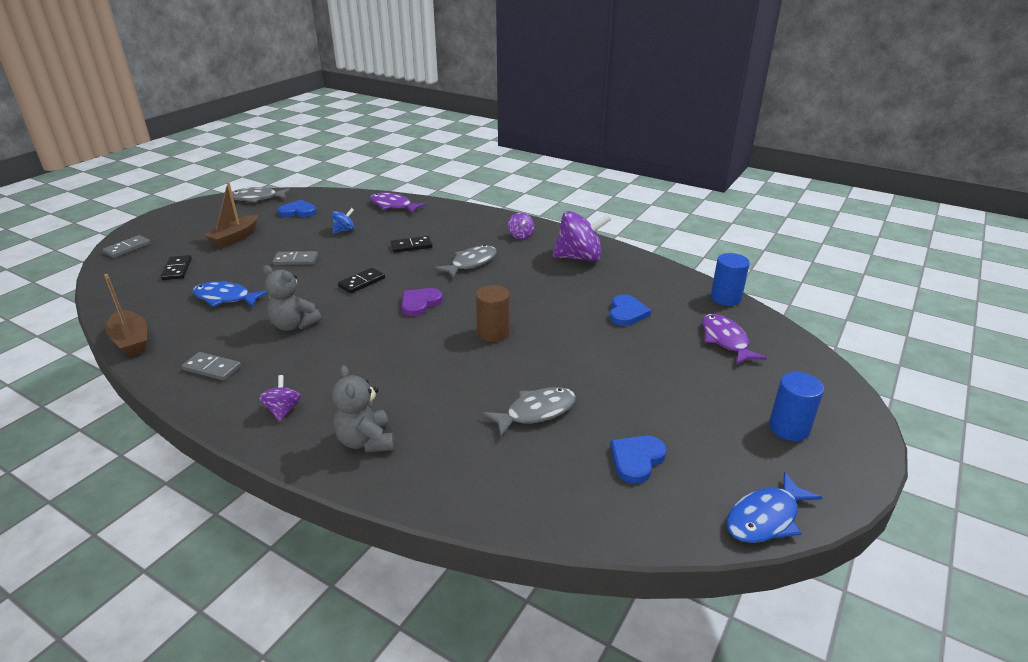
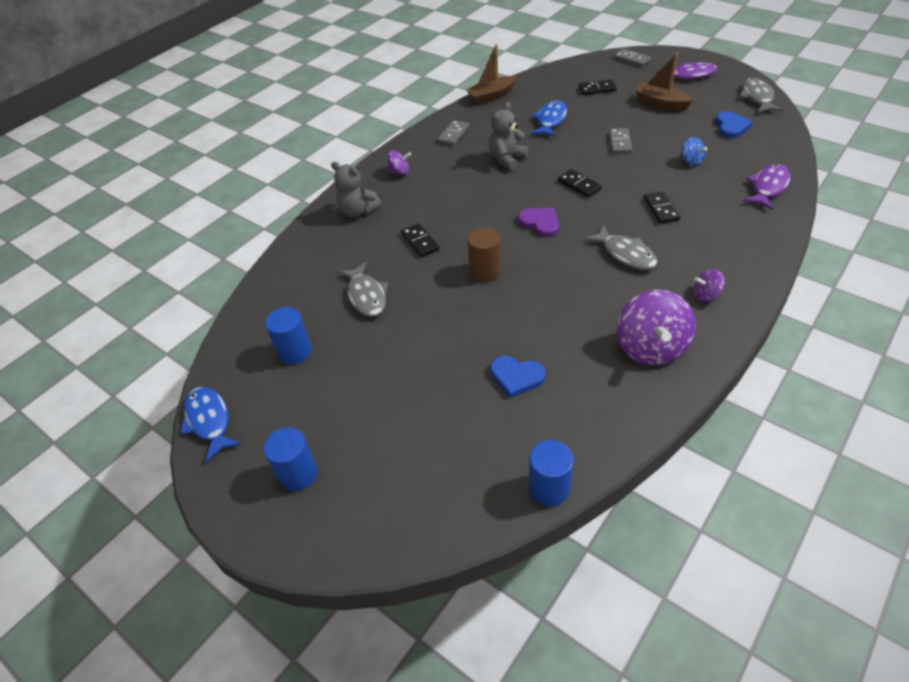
camera: 100 degrees right, 15 degrees up
(366, 441) = (358, 211): grey teddy bear -> grey teddy bear turned 135 degrees counterclockwise
(440, 379) = (420, 242): none -> black domino
(636, 459) = (295, 352): blue heart -> blue cylinder
(725, 340) = (452, 460): purple fish -> purple fish (689, 75)

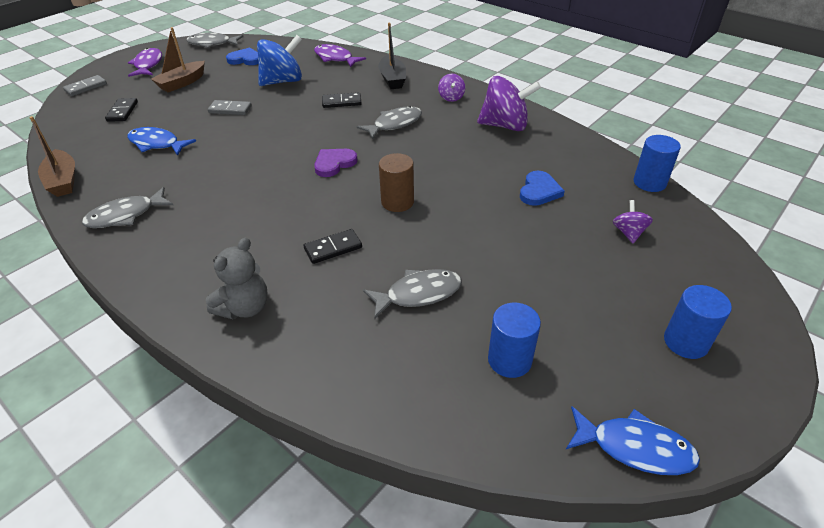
camera: 90 degrees left, 5 degrees down
(209, 421) = (635, 447): blue fish -> blue fish turned 135 degrees counterclockwise
(399, 172) = (177, 266): purple spinning top -> purple spinning top (628, 233)
(453, 134) = (125, 215): grey domino -> grey fish
(507, 159) = (210, 177): grey teddy bear -> none
(579, 185) = (285, 137): black domino -> none
(691, 161) = (283, 81): blue spinning top -> blue spinning top, size x2.04
(733, 240) = (392, 79): none -> black boat

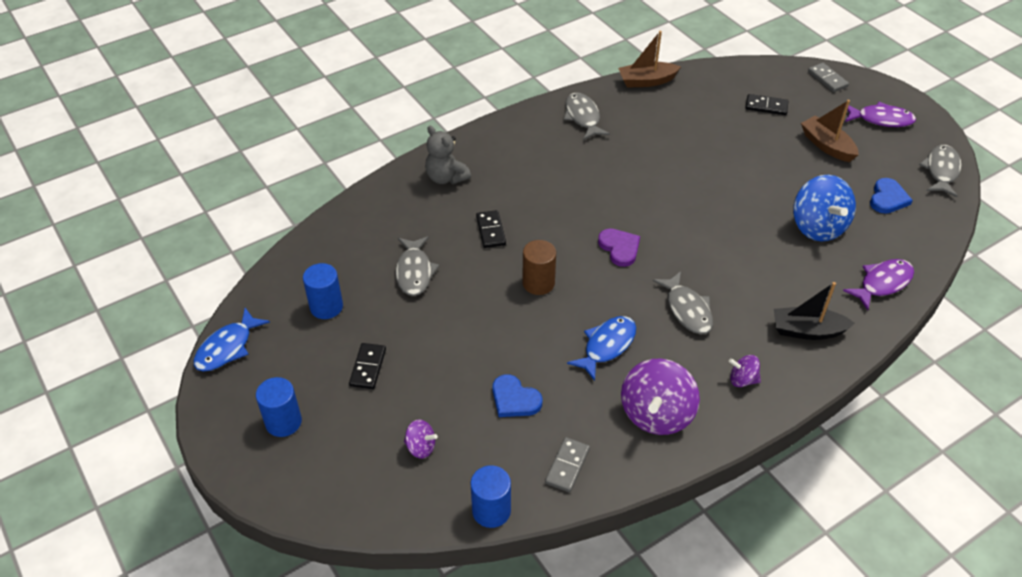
camera: 105 degrees right, 5 degrees up
(157, 144) = (694, 130): blue fish -> blue fish (607, 346)
(230, 109) = (754, 180): grey domino -> grey domino (567, 466)
(341, 102) = (752, 272): black domino -> black domino (368, 367)

